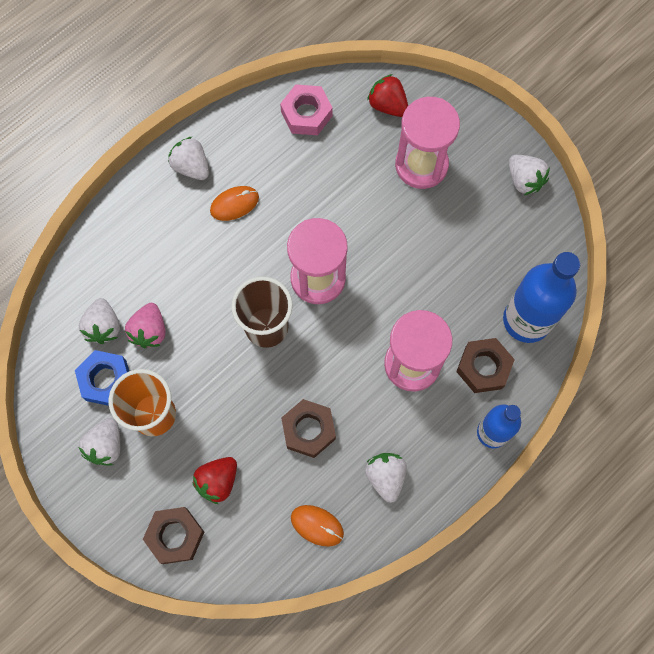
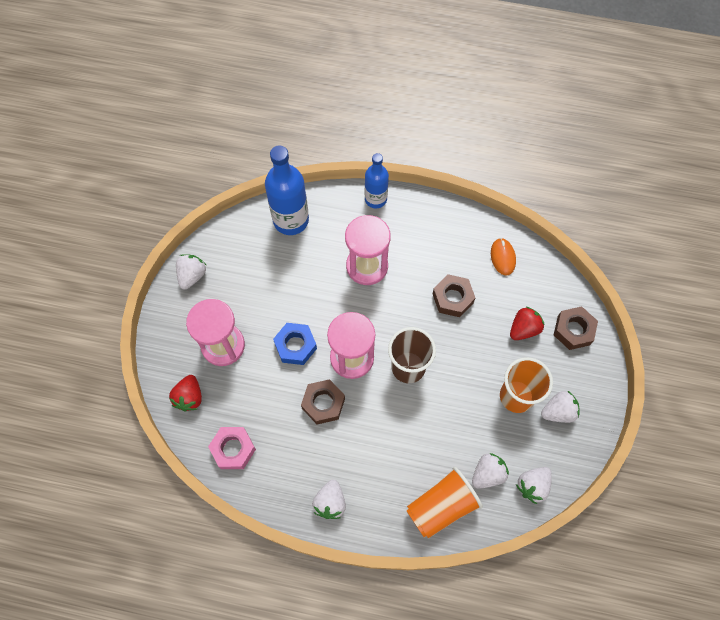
camera: 125 degrees left, 5 degrees down
(106, 380) = (520, 443): blue nut -> blue nut (295, 346)
(109, 261) = (441, 506): none -> orange cup
(149, 331) = (467, 440): pink strawberry -> none
(217, 481) = (524, 329): red strawberry -> red strawberry turned 45 degrees counterclockwise
(234, 204) = (337, 450): orange mouse -> none
(385, 477) = (446, 239): white strawberry -> white strawberry (532, 486)
(483, 367) = (339, 226): brown nut -> brown nut (323, 403)

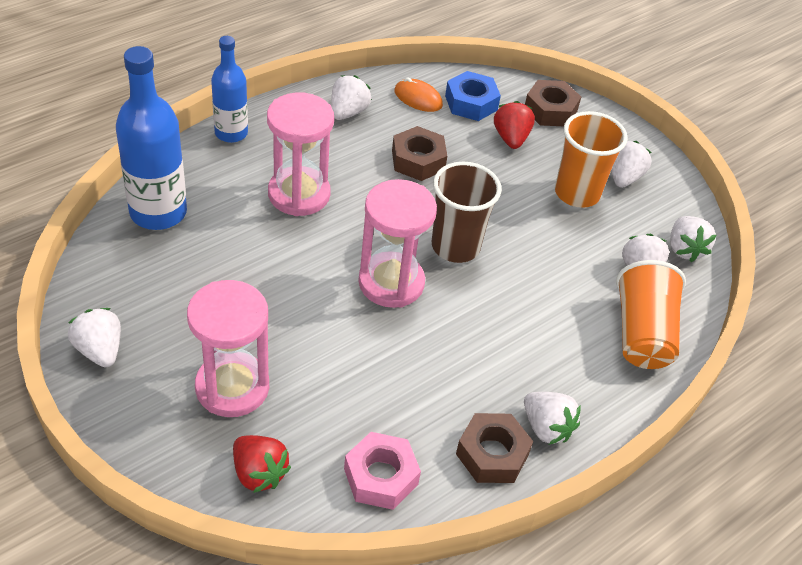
camera: 55 degrees left, 20 degrees down
(295, 346) = (317, 320): blue nut -> blue nut (471, 103)
(323, 403) = (418, 346): brown nut -> brown nut (492, 454)
(452, 235) = (348, 112): none -> white strawberry

